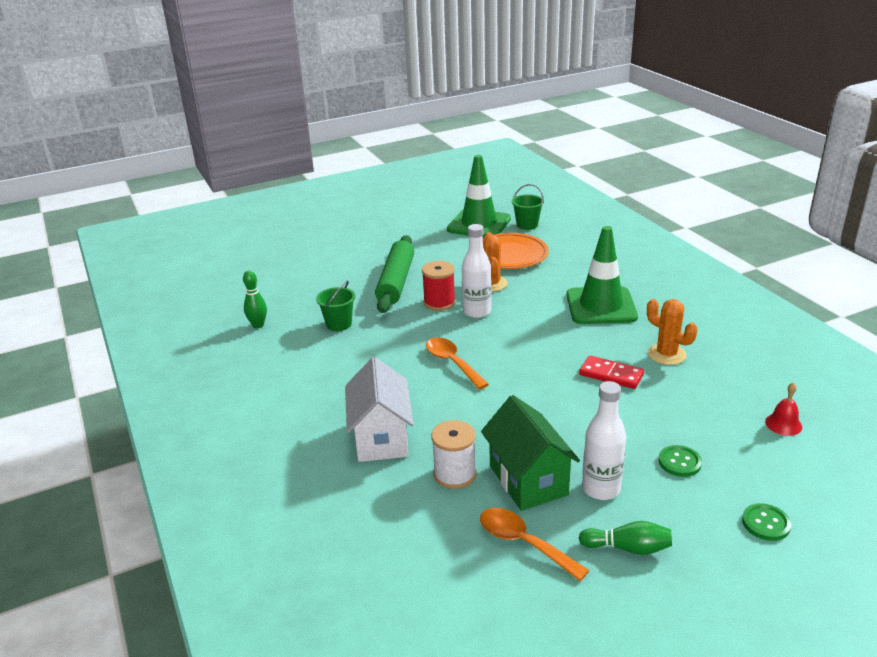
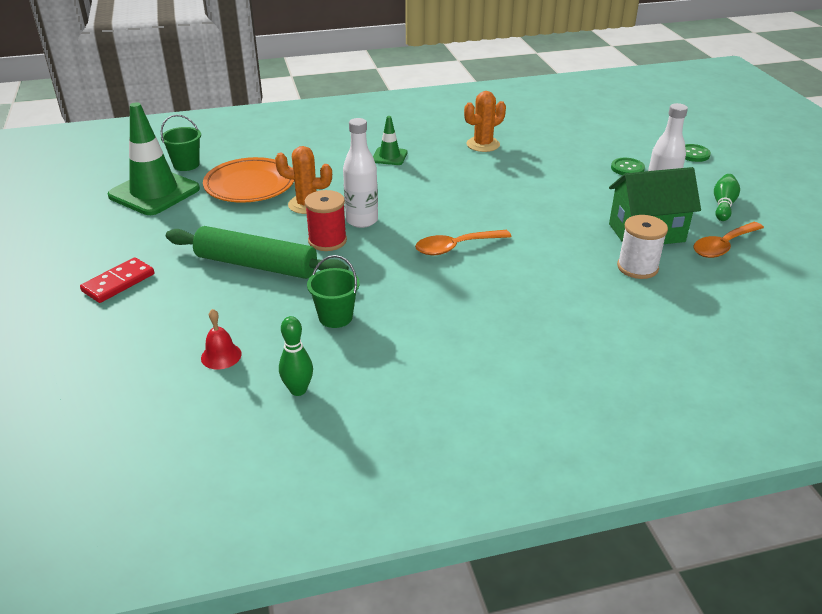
camera: 80 degrees left, 5 degrees up
(381, 438) = (577, 304): white house -> none
(601, 306) = (389, 156): green traffic cone -> green traffic cone, size x0.50
(611, 375) = (505, 172): red domino -> red domino (118, 283)
(783, 424) = (587, 124): red bell -> red bell (221, 356)

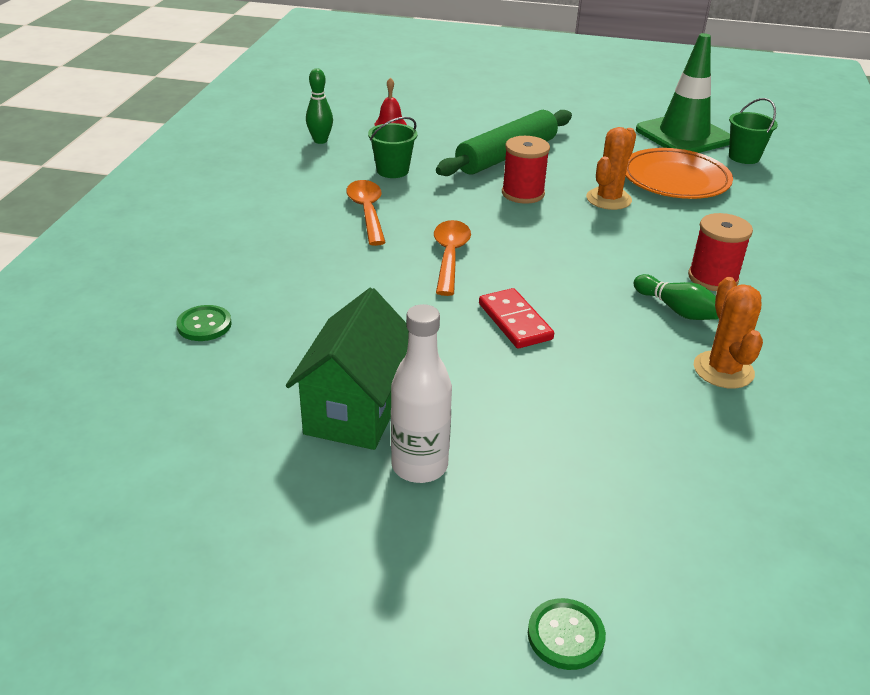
camera: 115 degrees right, 0 degrees up
(118, 283) = (525, 106): red domino -> red domino (514, 321)
(362, 220) = (550, 219): white bottle -> none
(389, 156) = (713, 278): green traffic cone -> red spool
(627, 168) = (557, 495): green button -> green button (204, 325)
(637, 267) = (293, 361): white spool -> none
(723, 205) = (355, 545): green bowling pin -> green bowling pin (677, 310)
(723, 246) = (259, 467): orange spoon -> orange spoon (367, 212)

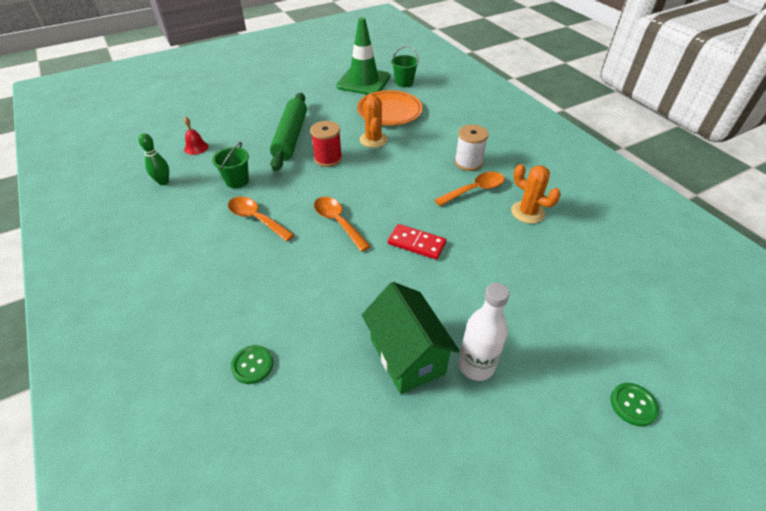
camera: 40 degrees left, 10 degrees up
(677, 310) = (475, 190): green bowling pin -> orange spoon
(713, 278) = (468, 162): red spool -> white spool

